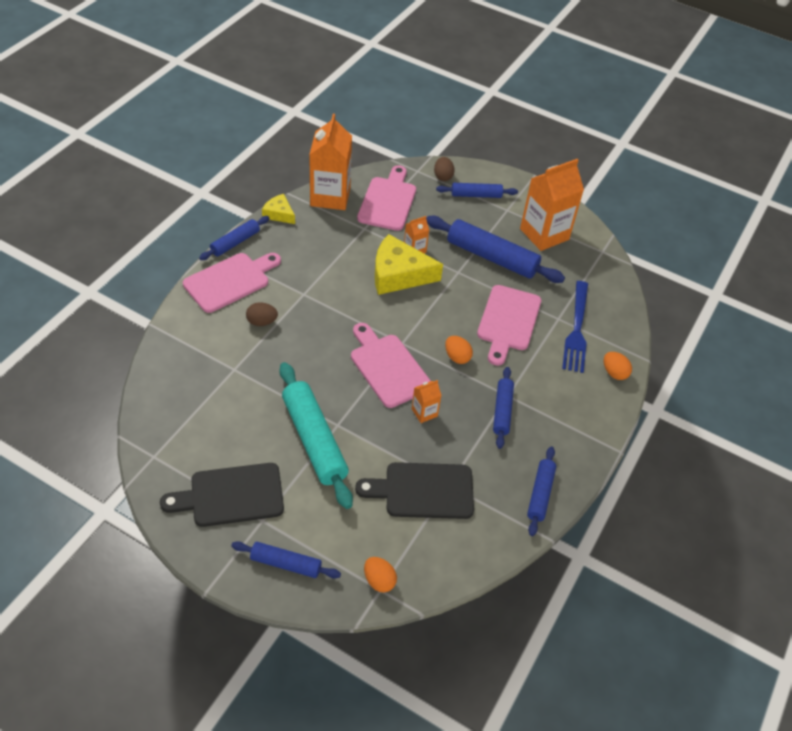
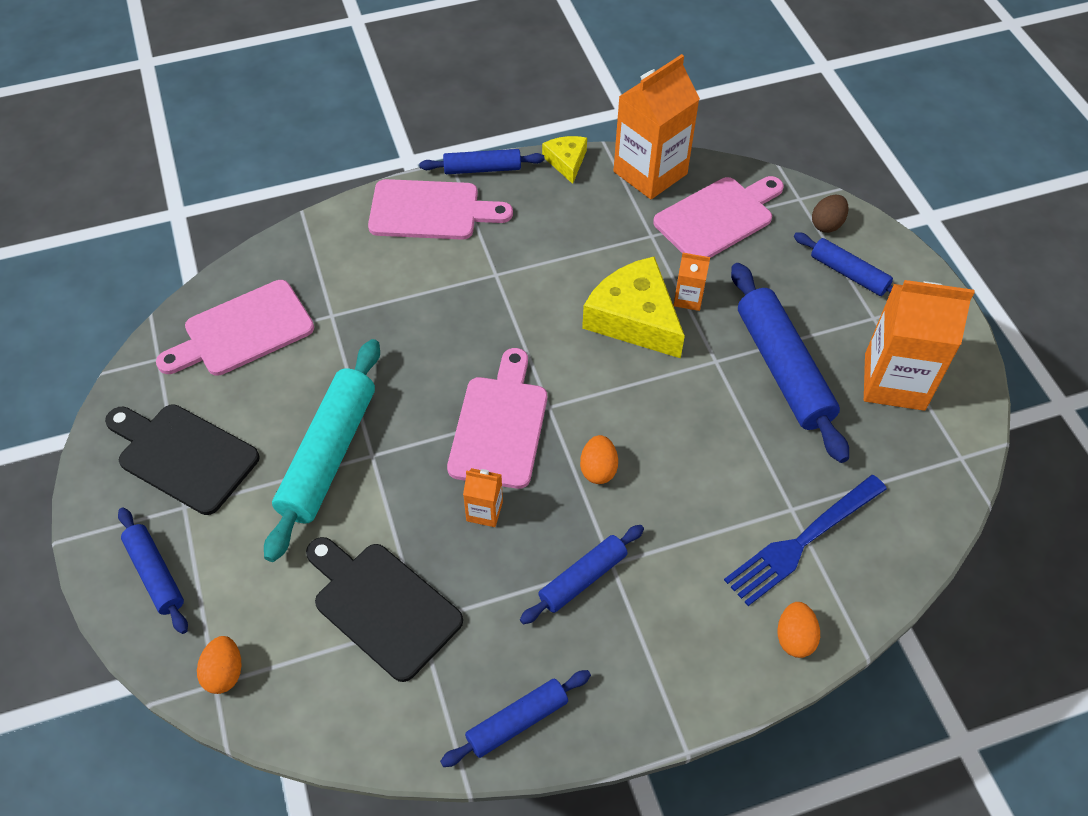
camera: 45 degrees right, 5 degrees up
(262, 322) = (415, 279): brown egg -> none
(508, 321) = (715, 467): pink cutting board -> pink cutting board (242, 331)

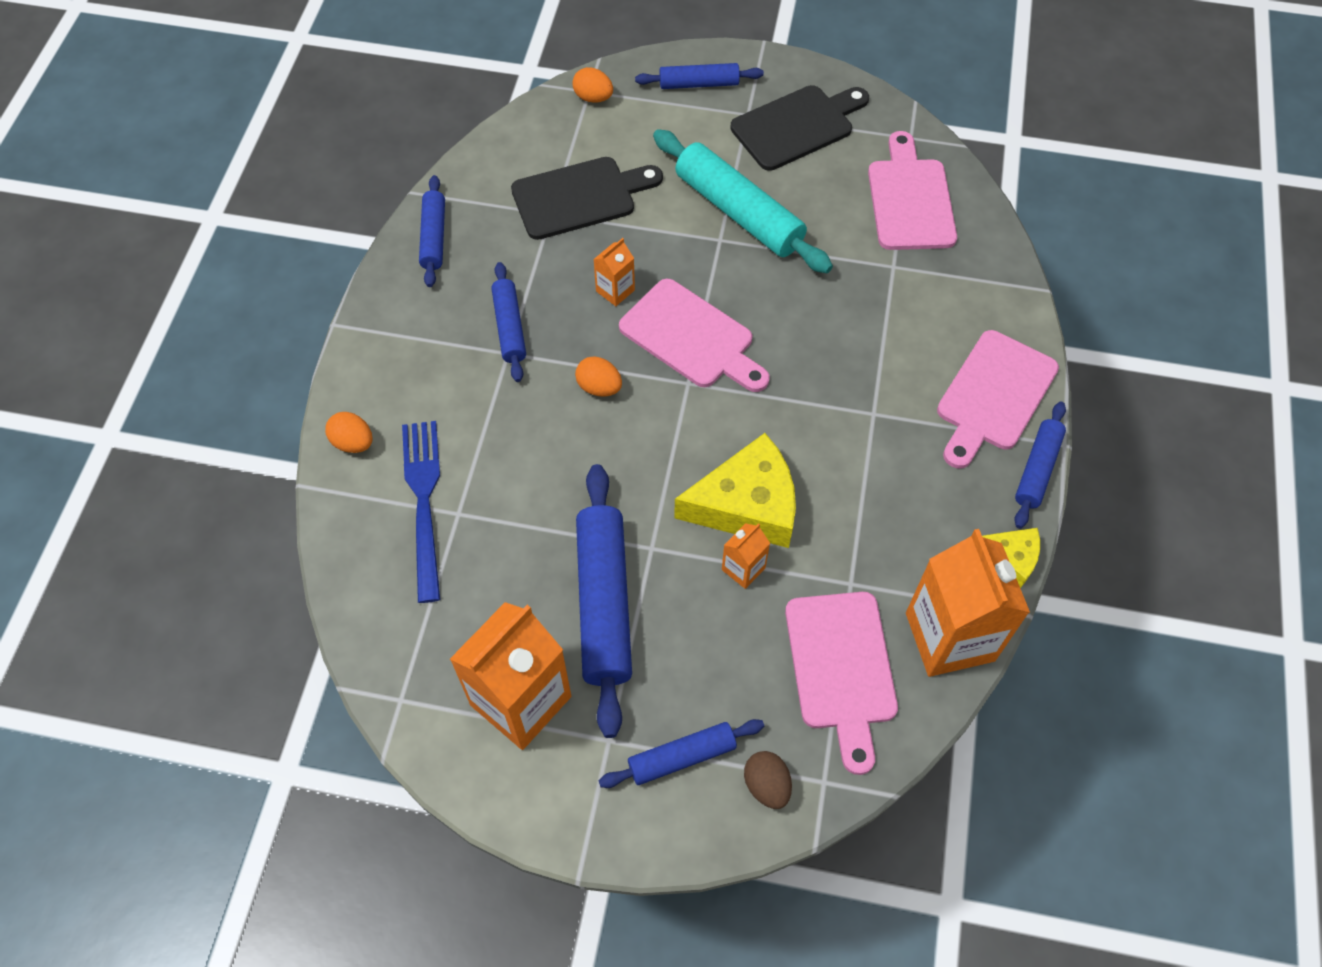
camera: 120 degrees right, 5 degrees up
(783, 369) = (603, 603): blue rolling pin -> blue rolling pin turned 75 degrees clockwise

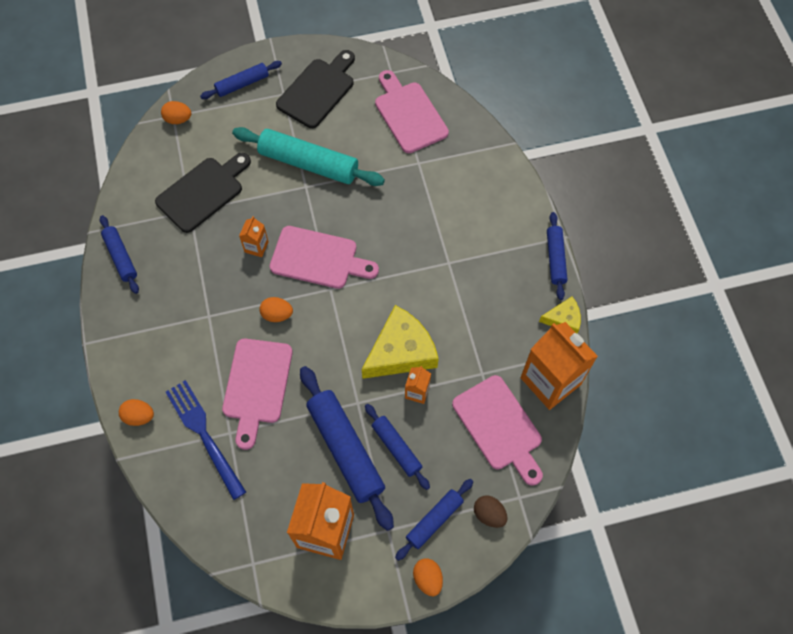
camera: 25 degrees left, 5 degrees up
(509, 327) = (201, 298): blue rolling pin -> blue rolling pin (396, 448)
(632, 835) = (427, 578): none -> orange egg
(993, 396) = (512, 223): pink cutting board -> pink cutting board (256, 386)

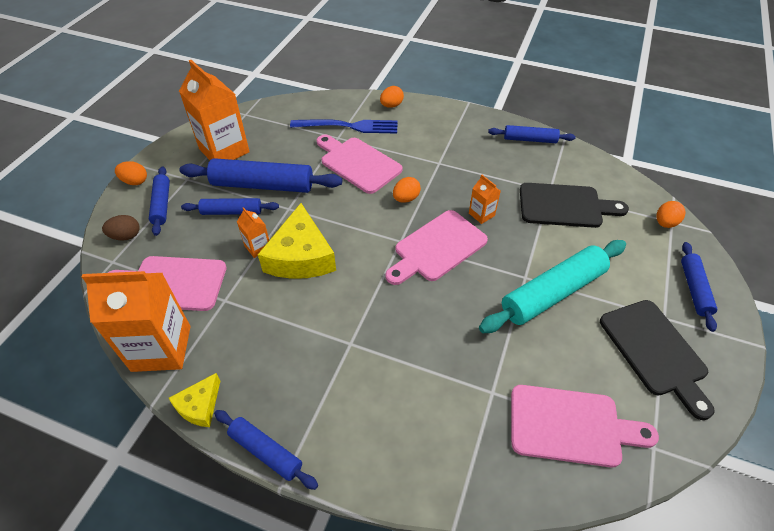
camera: 125 degrees right, 15 degrees down
(203, 192) = (565, 206): black cutting board -> black cutting board turned 75 degrees counterclockwise

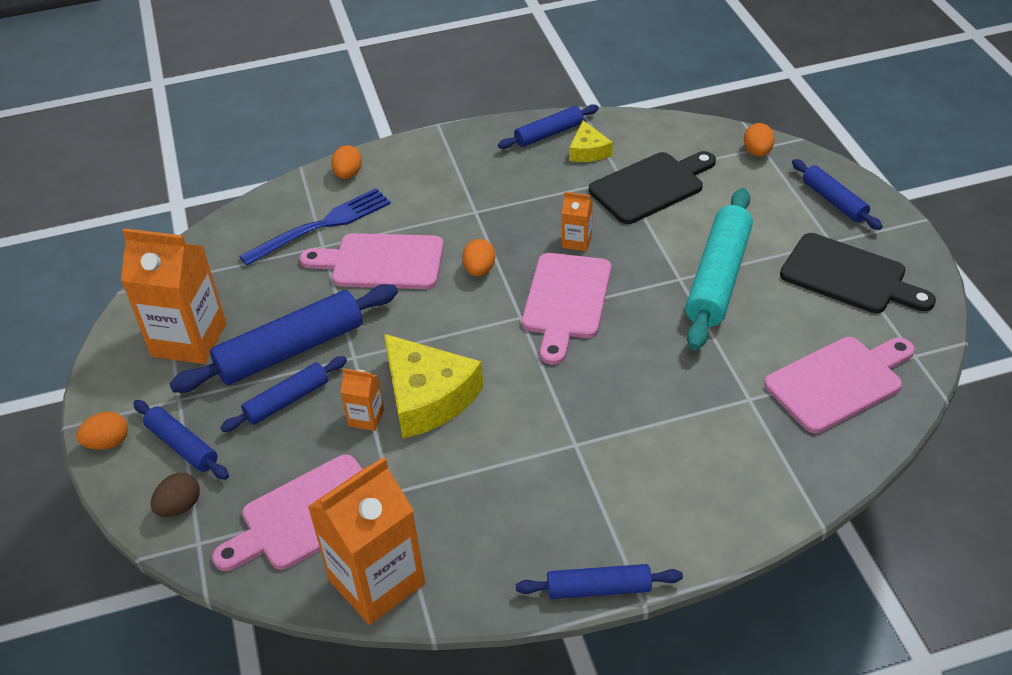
camera: 35 degrees left, 5 degrees down
(199, 406) = (485, 600): yellow cheese -> yellow cheese (588, 151)

